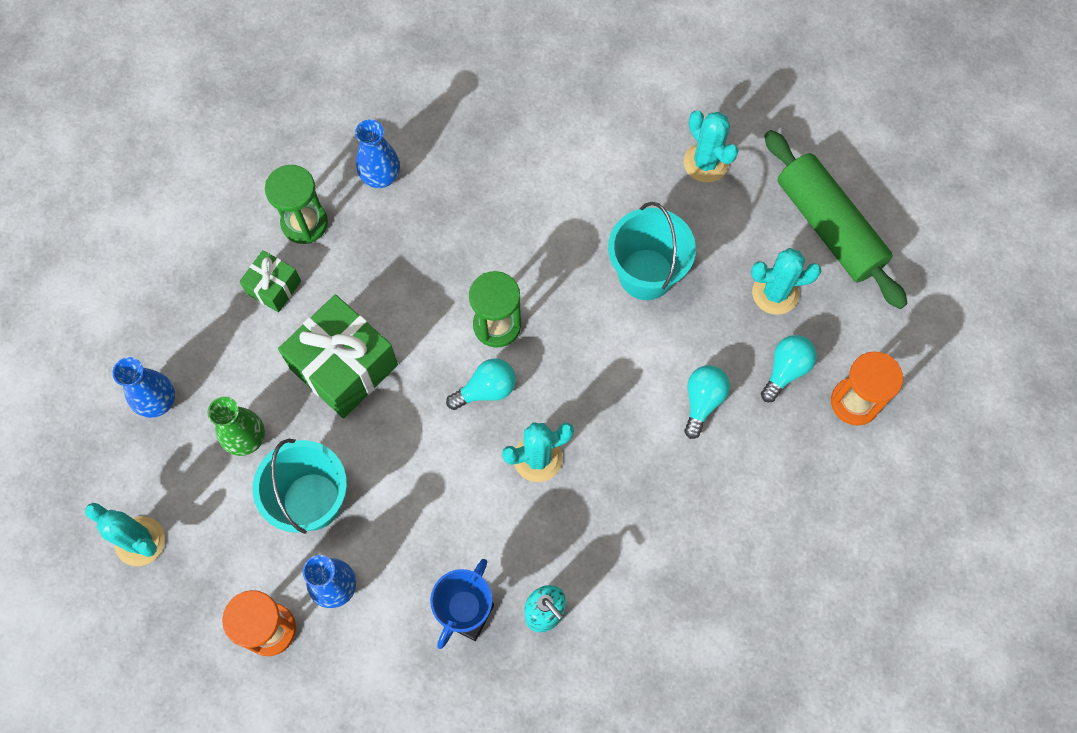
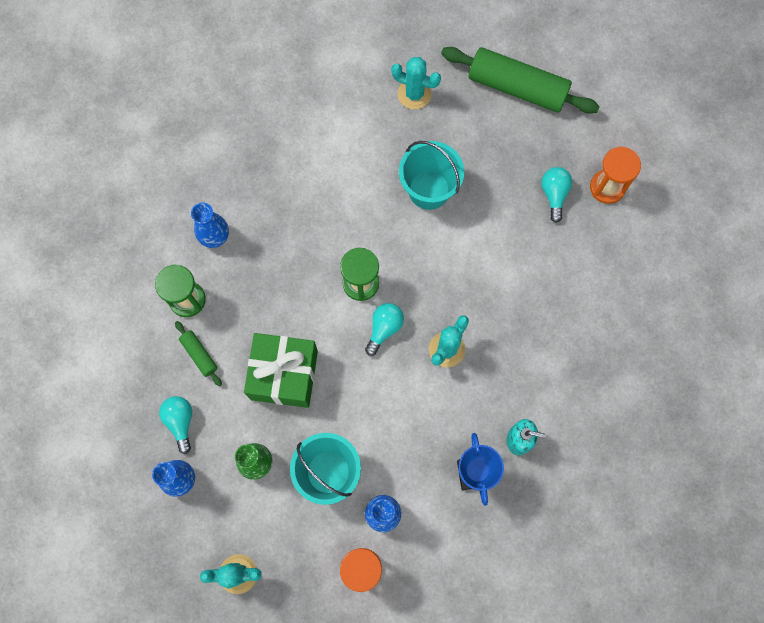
camera: 35 degrees left, 5 degrees up
(274, 287) = (199, 355): green gift -> green rolling pin
(702, 401) = (519, 247): turquoise light bulb -> turquoise light bulb (180, 422)
(775, 293) = (514, 150): turquoise cactus -> none

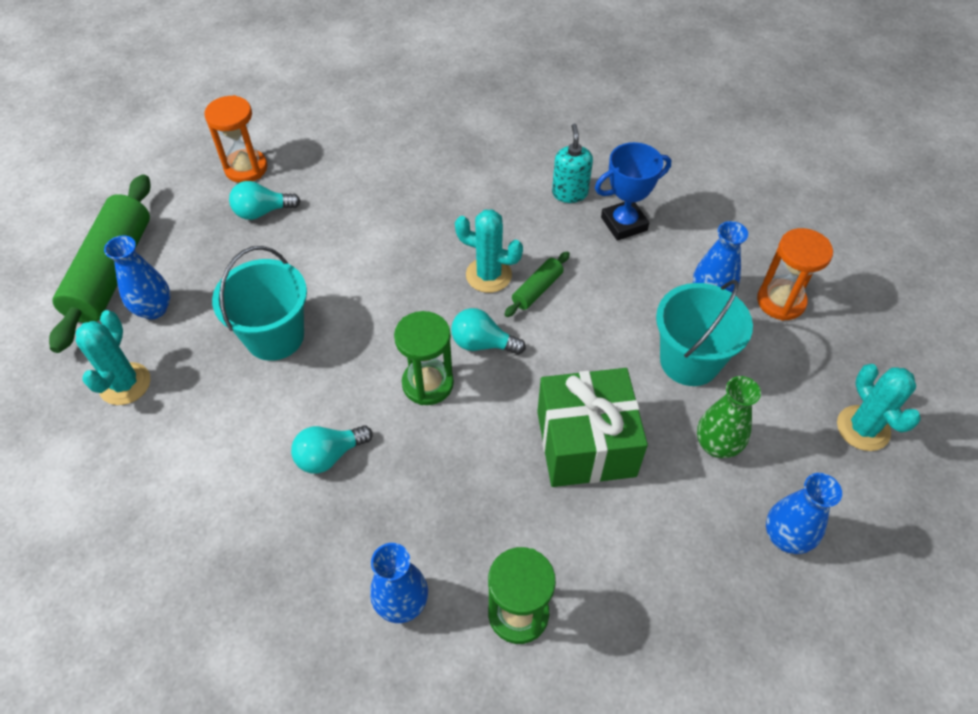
camera: 105 degrees left, 20 degrees down
(180, 422) = (707, 563): turquoise light bulb -> turquoise light bulb (329, 455)
(199, 355) = (598, 567): green rolling pin -> green rolling pin (537, 289)
(474, 114) = (154, 309): none -> blue vase

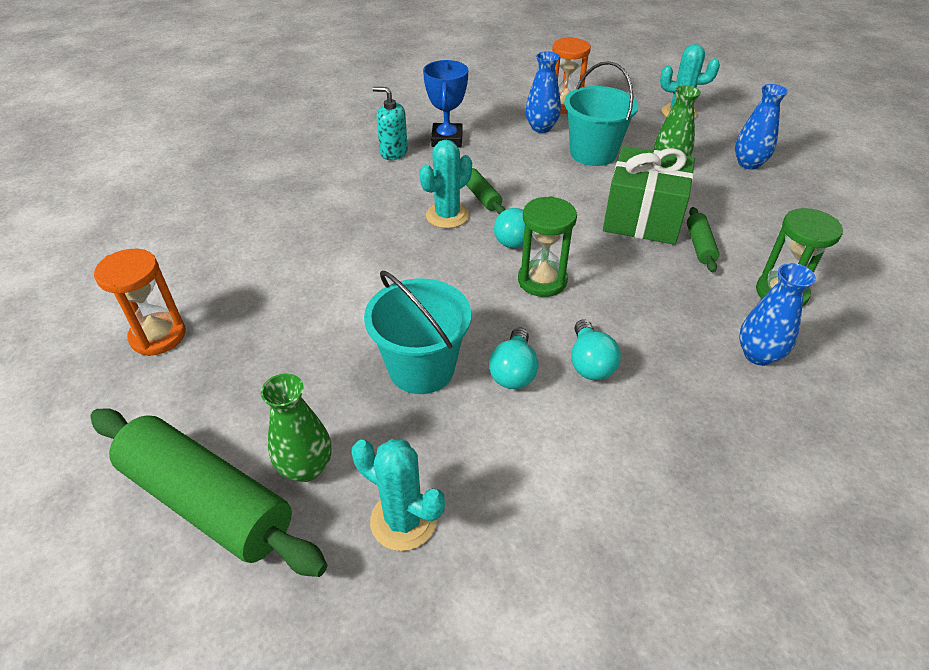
camera: 65 degrees left, 10 degrees down
(154, 309) = (306, 467): blue vase -> green vase
(262, 212) = (239, 338): turquoise light bulb -> turquoise light bulb (513, 371)
(563, 512) = (699, 246): none -> green rolling pin

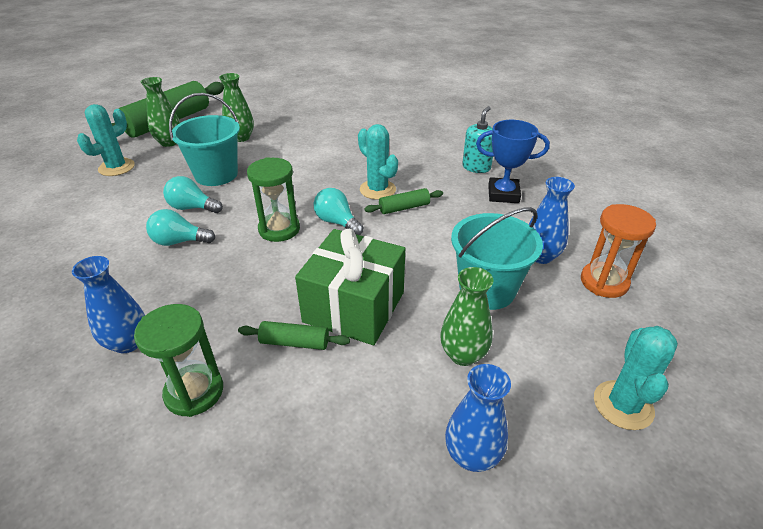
camera: 95 degrees right, 5 degrees down
(158, 336) = (284, 102): orange hourglass -> none
(298, 366) = (241, 138): none -> green vase

